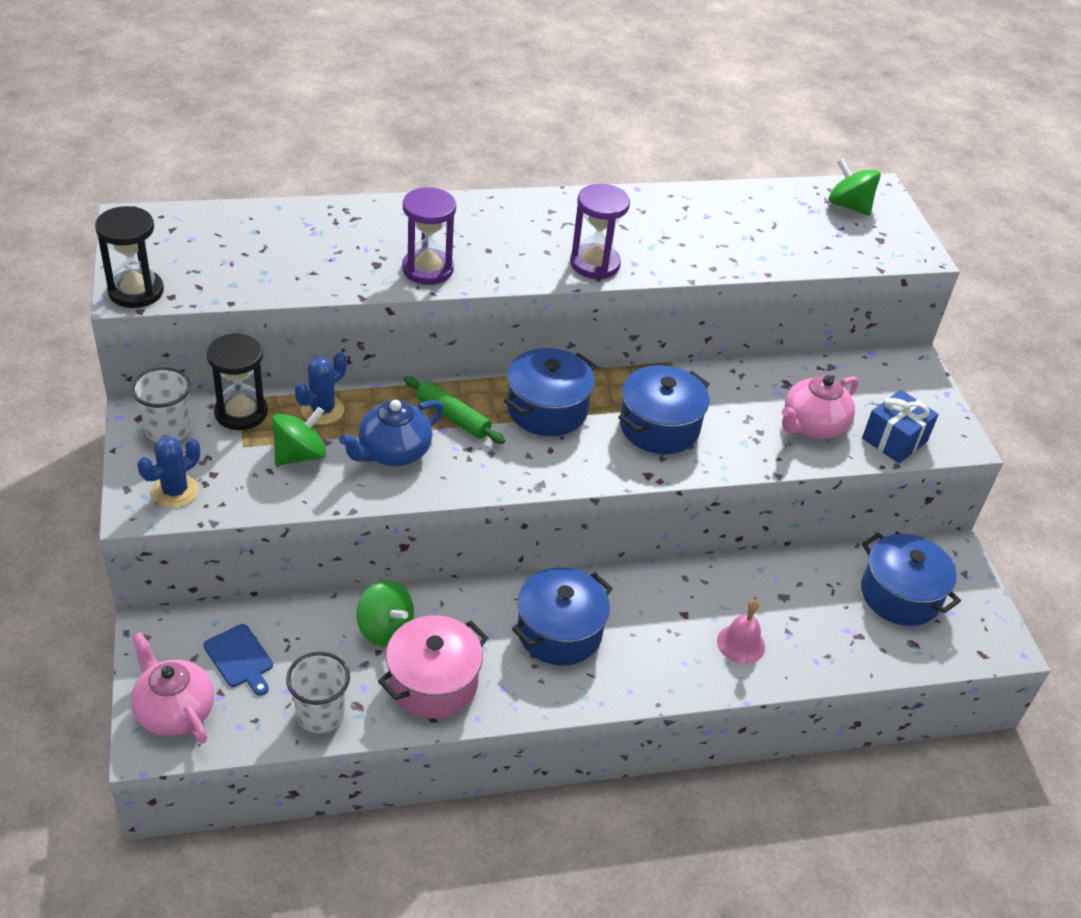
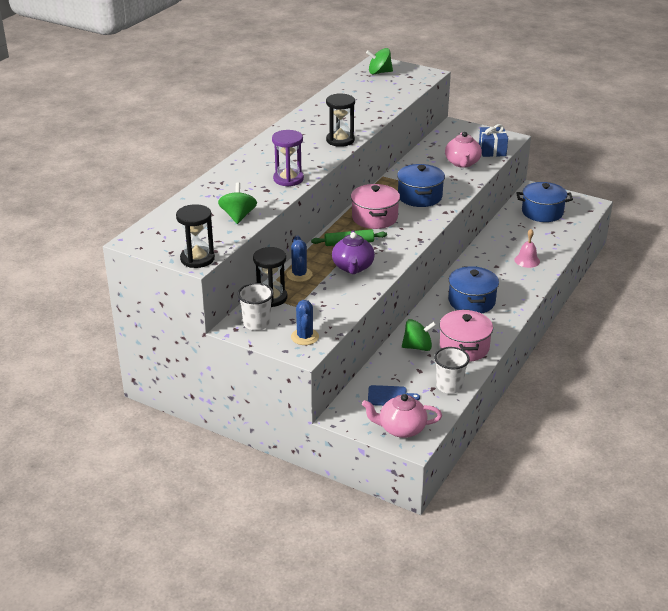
camera: 45 degrees left, 10 degrees down
(300, 455) = (323, 293): green spinning top -> green spinning top (238, 216)
(393, 452) = (353, 267): blue teapot -> purple teapot
(547, 409) = (374, 218): blue pot -> pink pot
(595, 264) = (340, 140): purple hourglass -> black hourglass

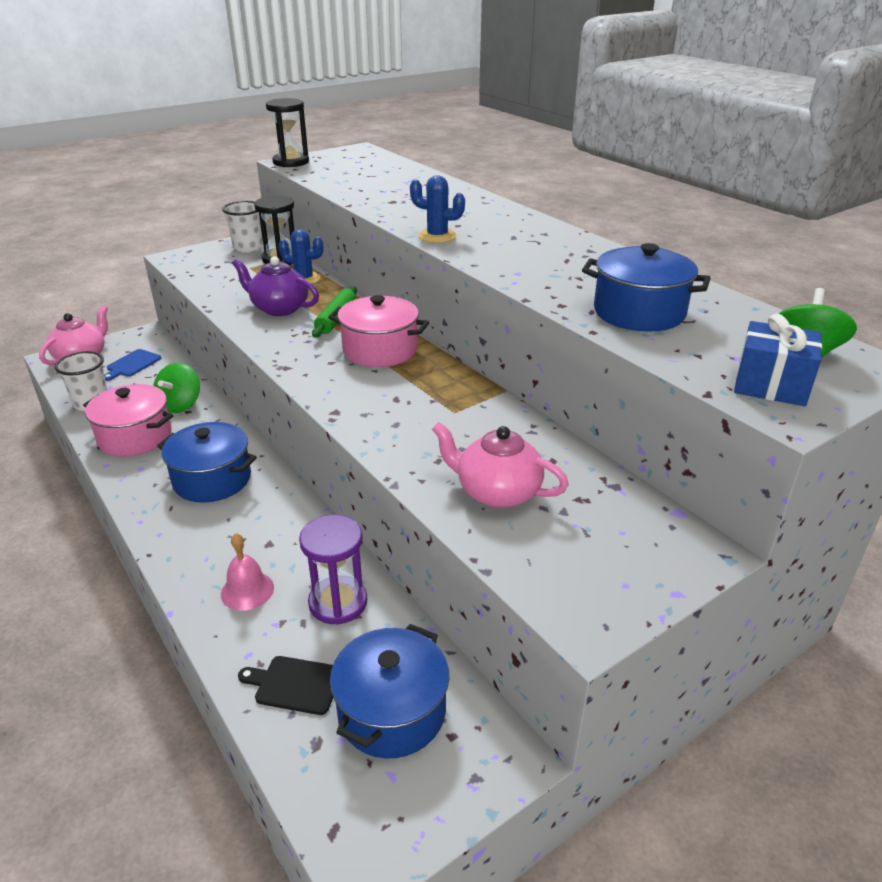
camera: 115 degrees right, 0 degrees up
(238, 216) = (348, 183): green spinning top -> none
(288, 179) = (406, 214): purple hourglass -> purple hourglass (338, 602)
(305, 337) = (194, 261): blue cactus -> blue cactus (437, 236)
(340, 140) = (493, 259): black hourglass -> none
(420, 197) = (406, 403): blue pot -> blue pot (639, 312)
(492, 150) = (532, 560): blue gift -> blue gift (770, 385)
(554, 233) = (294, 684): none -> black cutting board

